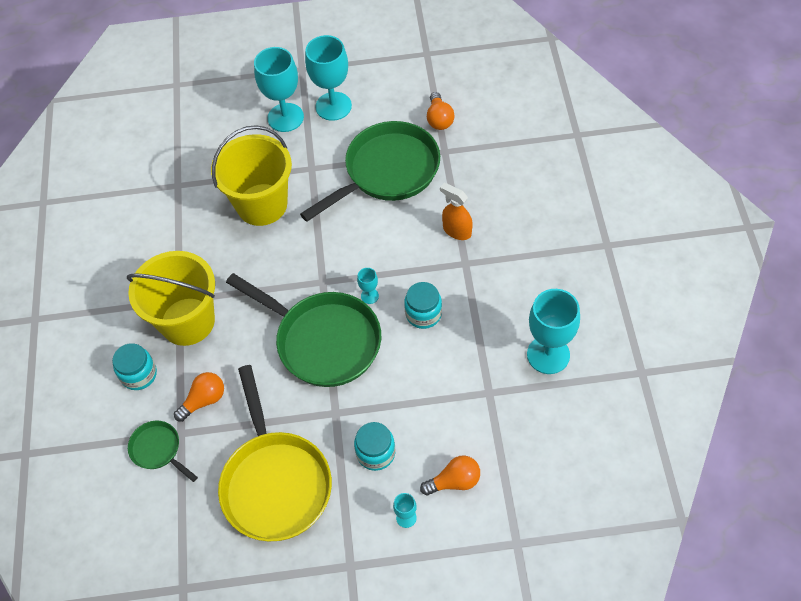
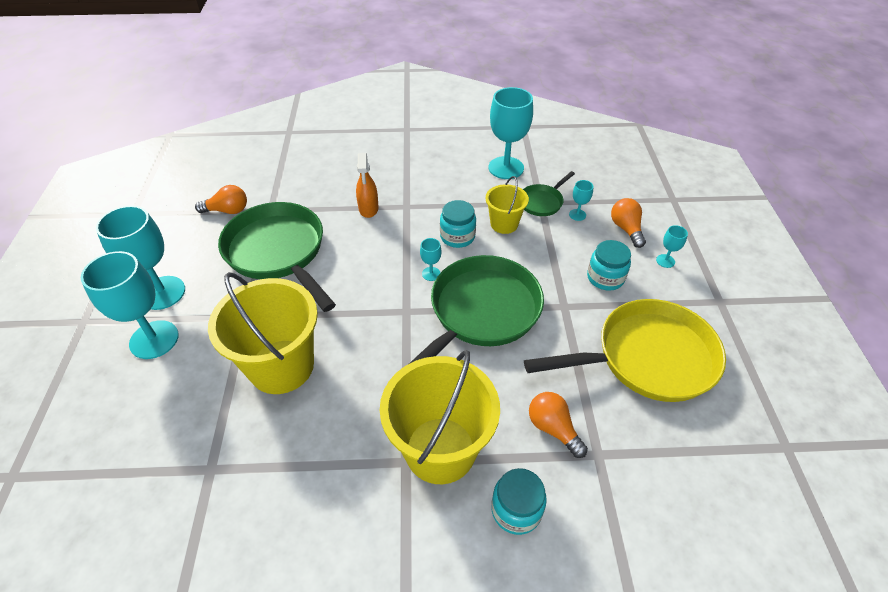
camera: 90 degrees left, 10 degrees down
(158, 450) = (623, 480): green pan -> green pan (542, 202)
(448, 356) = (504, 224): none -> yellow bucket
(457, 230) = (368, 209): orange spray bottle -> orange spray bottle turned 45 degrees counterclockwise
(472, 430) = (577, 215): none -> turquoise goblet

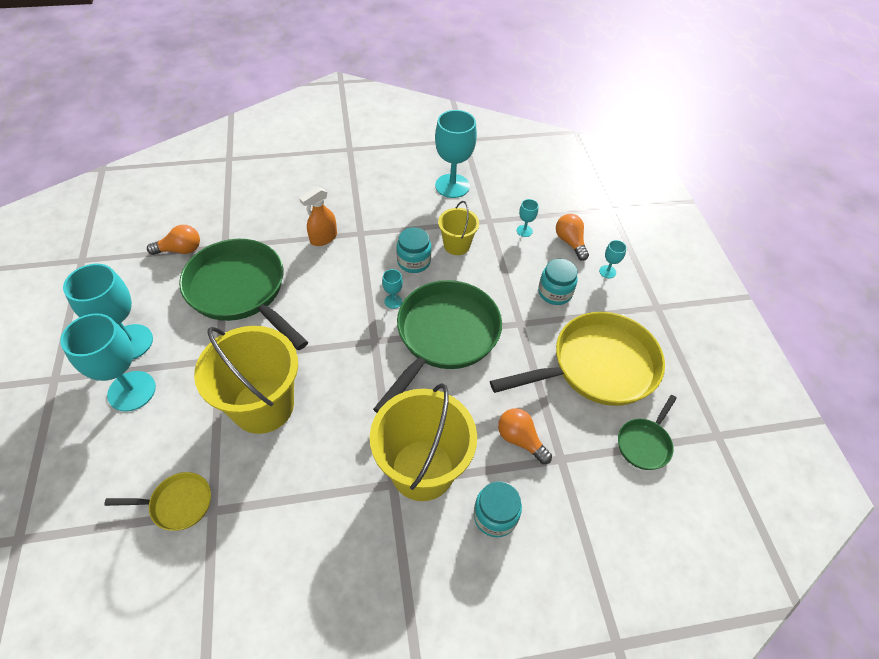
camera: 10 degrees left, 5 degrees up
(176, 458) = (177, 504): none -> yellow pan
(368, 209) = (323, 238): orange spray bottle -> orange spray bottle turned 60 degrees clockwise
(542, 202) = (490, 220): green pan -> green pan (644, 443)

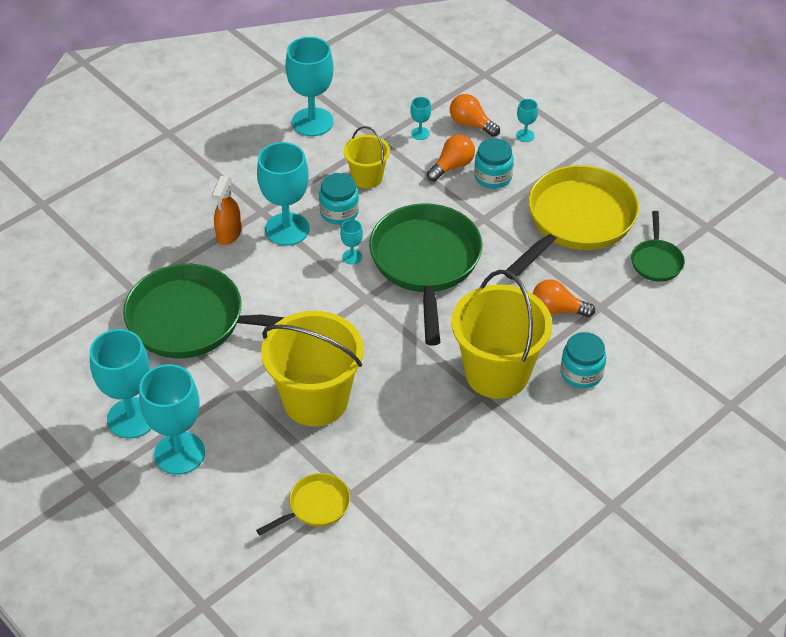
camera: 30 degrees left, 5 degrees down
(180, 250) = (90, 316): orange light bulb -> orange light bulb (452, 166)
(365, 255) = (287, 229): none -> turquoise goblet

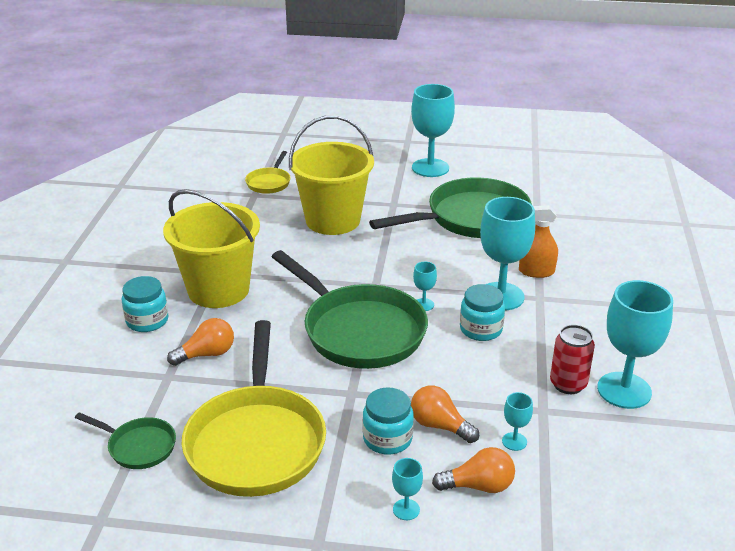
camera: 140 degrees right, 15 degrees down
(179, 453) = (379, 168): turquoise goblet -> none
(228, 234) = (536, 272): orange spray bottle -> orange spray bottle turned 60 degrees counterclockwise
(339, 144) = (568, 384): none -> red can
(367, 177) = (500, 369): yellow bucket -> none
(452, 166) = (439, 426): orange light bulb -> orange light bulb turned 120 degrees clockwise
(656, 261) = (138, 446): green pan -> green pan turned 150 degrees clockwise

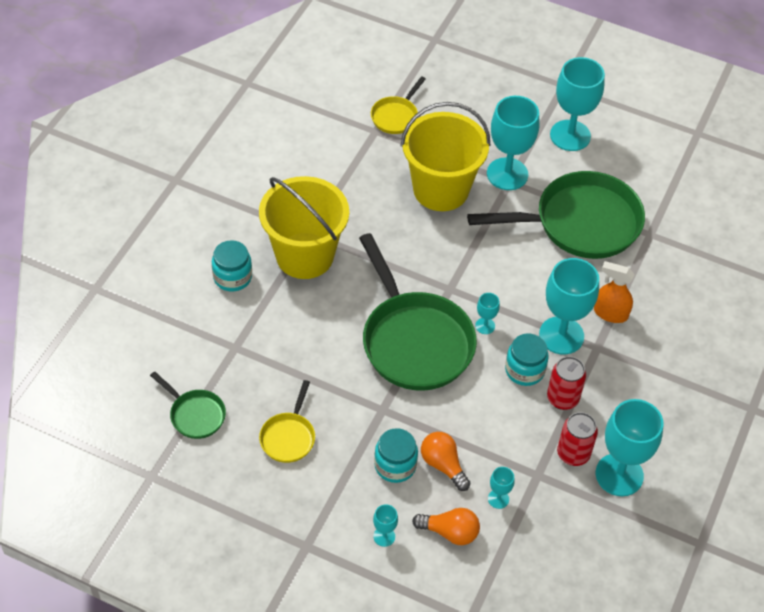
camera: 15 degrees right, 20 degrees up
(207, 354) = (274, 331): orange light bulb -> none
(256, 441) = (288, 437): yellow pan -> yellow pan, size x0.47
(388, 200) = (507, 174): none -> turquoise goblet
(530, 343) = (562, 398): none -> red can

